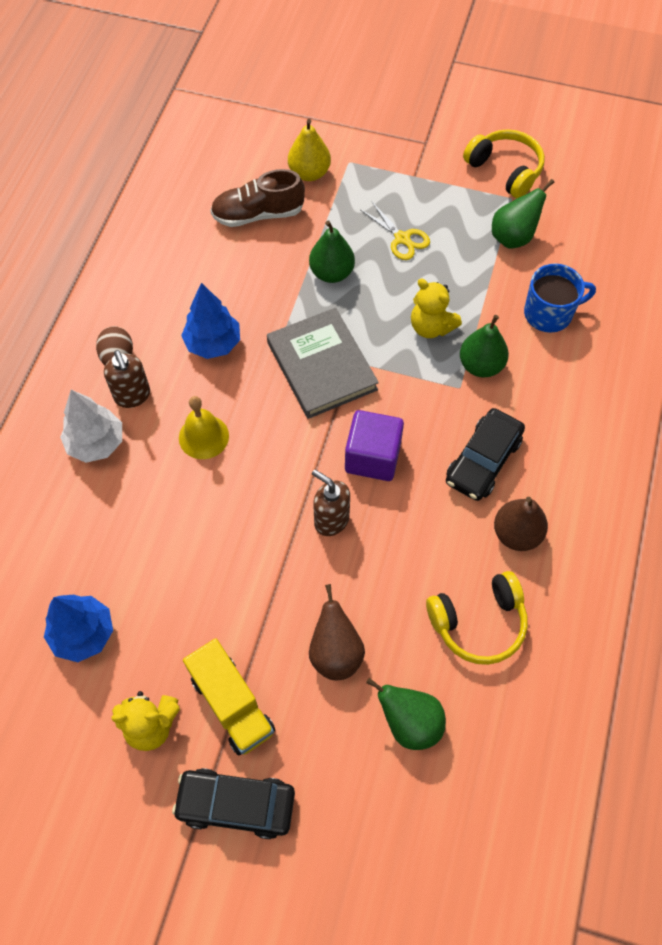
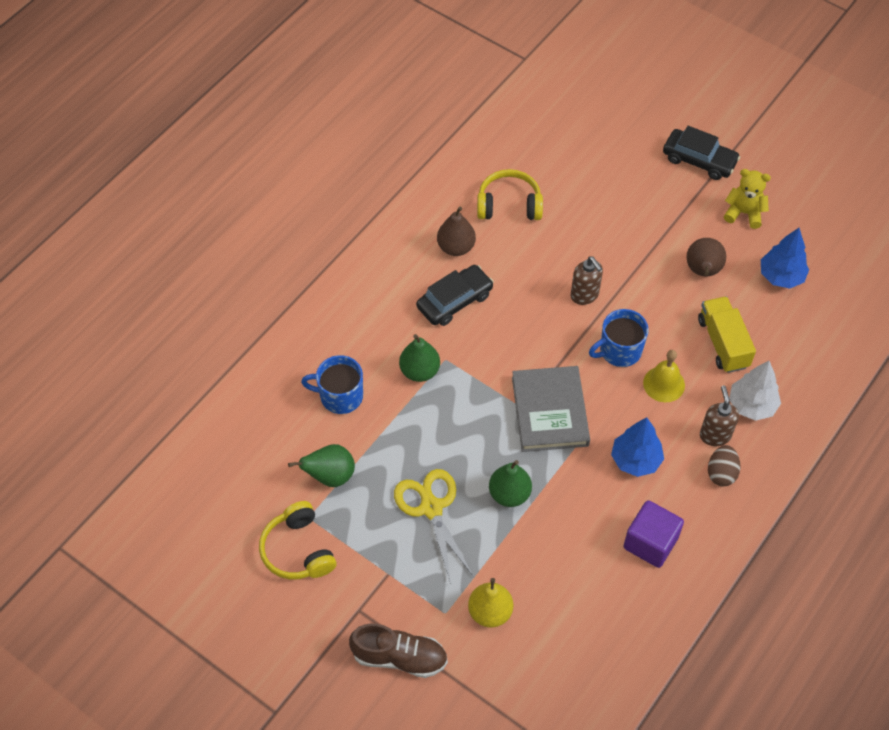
camera: 160 degrees left, 5 degrees down
(232, 704) = (688, 209): yellow truck -> yellow truck (723, 343)
(258, 214) = (556, 579): brown shoe -> brown shoe (399, 657)
(266, 461) = (619, 350): none -> blue mug
(335, 652) = (611, 216): brown pear -> brown pear (702, 271)
(372, 457) = (537, 328): purple cube -> purple cube (650, 543)
(402, 238) = (431, 508): yellow scissors -> yellow scissors, size x1.57
(409, 722) = (578, 168): green pear -> none
(431, 327) = (444, 416): yellow teddy bear -> none

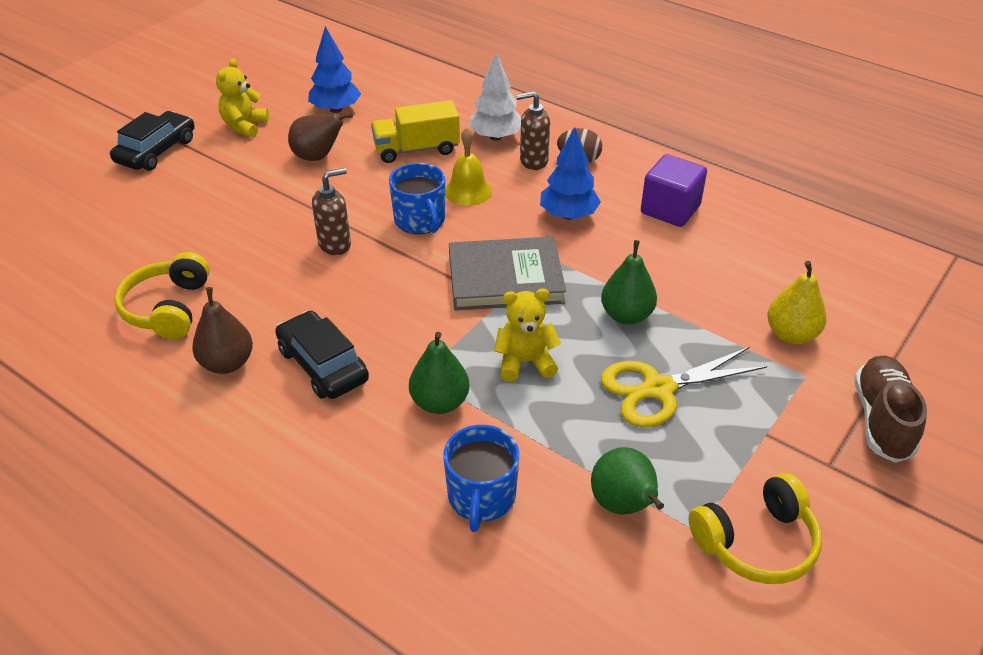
camera: 90 degrees left, 15 degrees down
(458, 423) = (525, 362): none -> yellow teddy bear

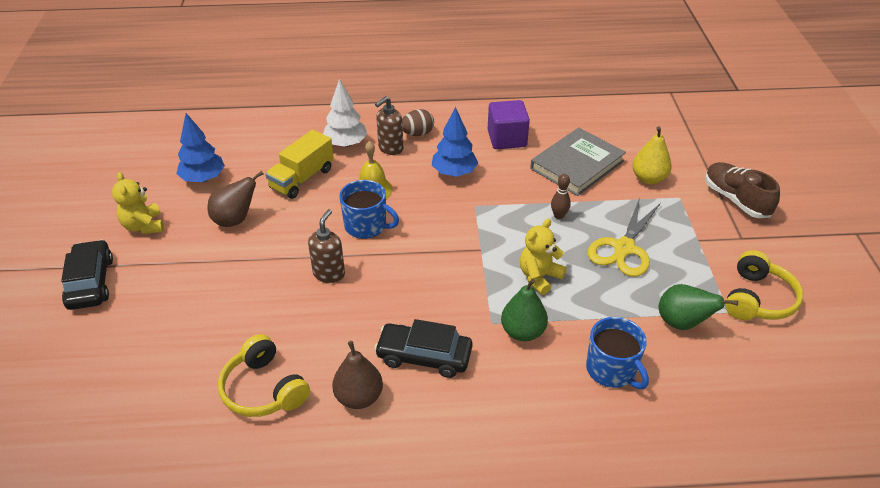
camera: 40 degrees left, 0 degrees up
(505, 278) = (466, 233): grey book -> grey book (577, 165)
(626, 315) = (559, 216): green pear -> brown bowling pin

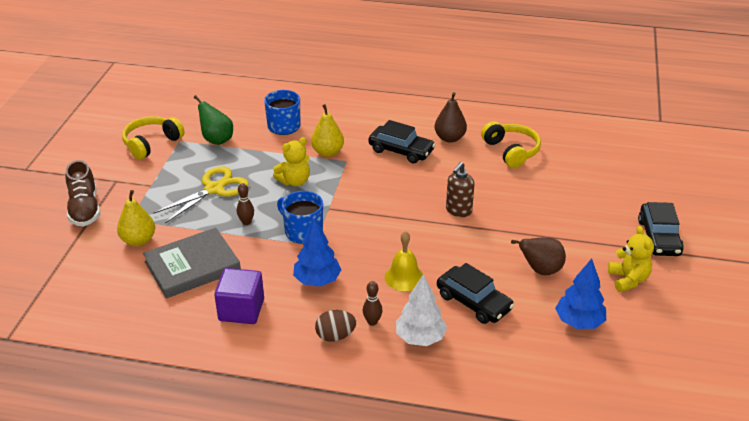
camera: 165 degrees left, 5 degrees down
(302, 179) = (473, 302): yellow truck -> black car
(366, 226) = (419, 243): blue mug -> blue mug (303, 232)
(390, 148) = (372, 322): brown soap dispenser -> brown bowling pin
(522, 332) = (328, 152): green pear -> yellow pear

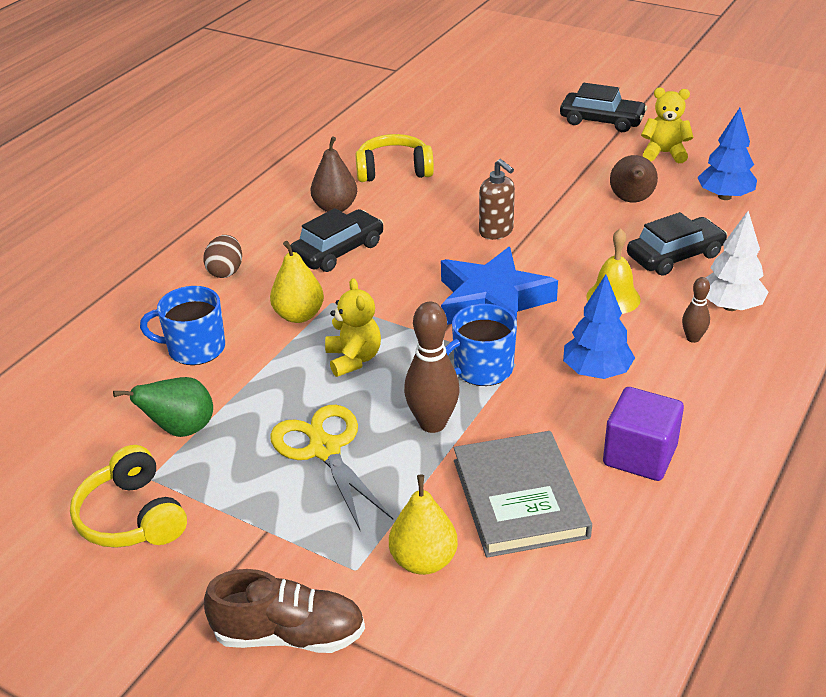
camera: 70 degrees left, 0 degrees up
(246, 222) = (432, 423): brown bowling pin -> brown bowling pin, size x1.86
(335, 336) = (713, 373): brown egg -> brown egg (226, 271)
(375, 223) = (492, 302): none -> blue star

